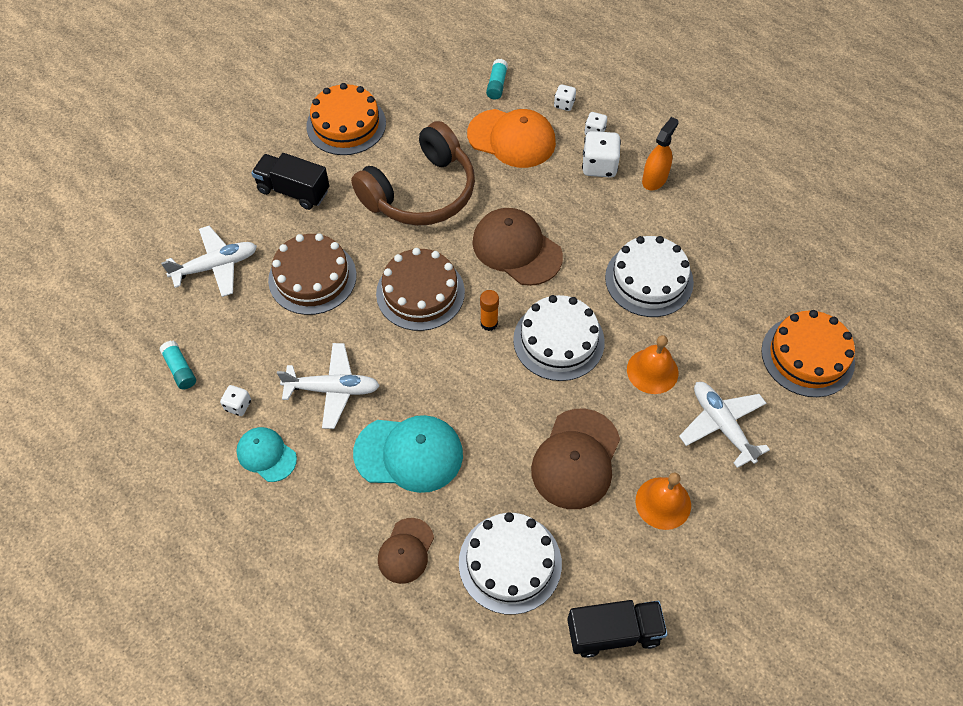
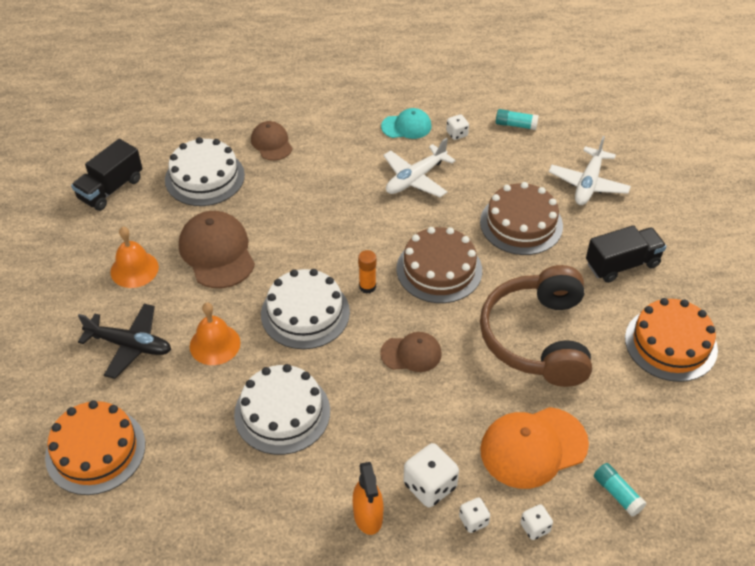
camera: 135 degrees right, 10 degrees down
(409, 454) = (326, 182): turquoise cap -> none
(516, 249) = (411, 354): brown cap -> brown cap, size x0.59
(721, 425) = (130, 345): white plane -> black plane

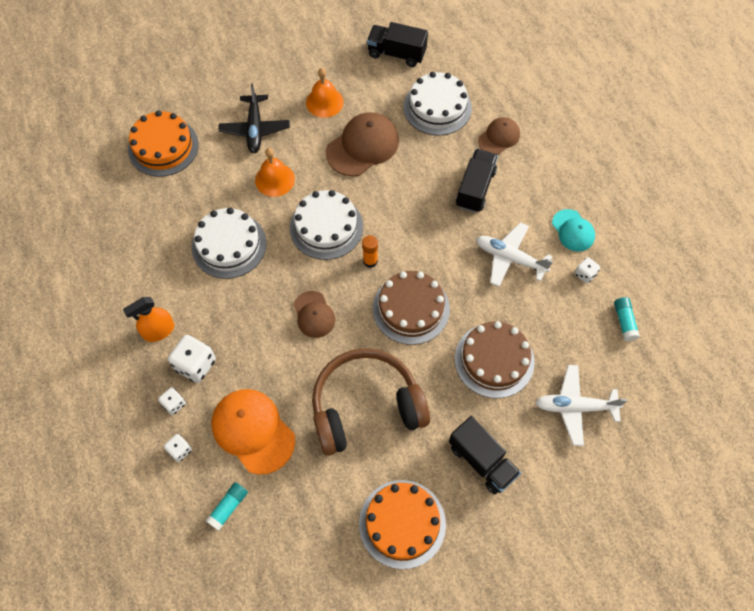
camera: 70 degrees right, 15 degrees up
(322, 179) = (475, 188): none -> black truck

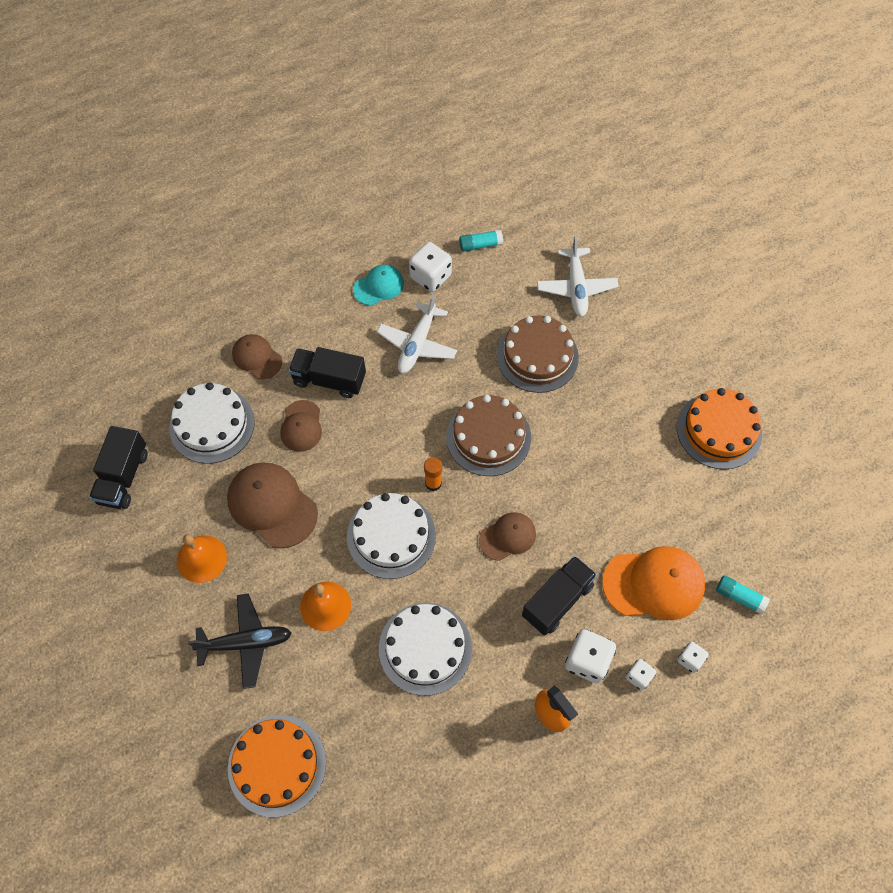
camera: 95 degrees left, 0 degrees up
(253, 431) = (654, 584): orange cap -> orange cap turned 135 degrees counterclockwise
(366, 407) = (607, 473): brown headphones -> none
(432, 167) = (301, 426): none -> brown cap
(481, 461) = (644, 364): black truck -> black truck (557, 600)
(585, 274) = (430, 277): white dice -> white dice, size x1.79

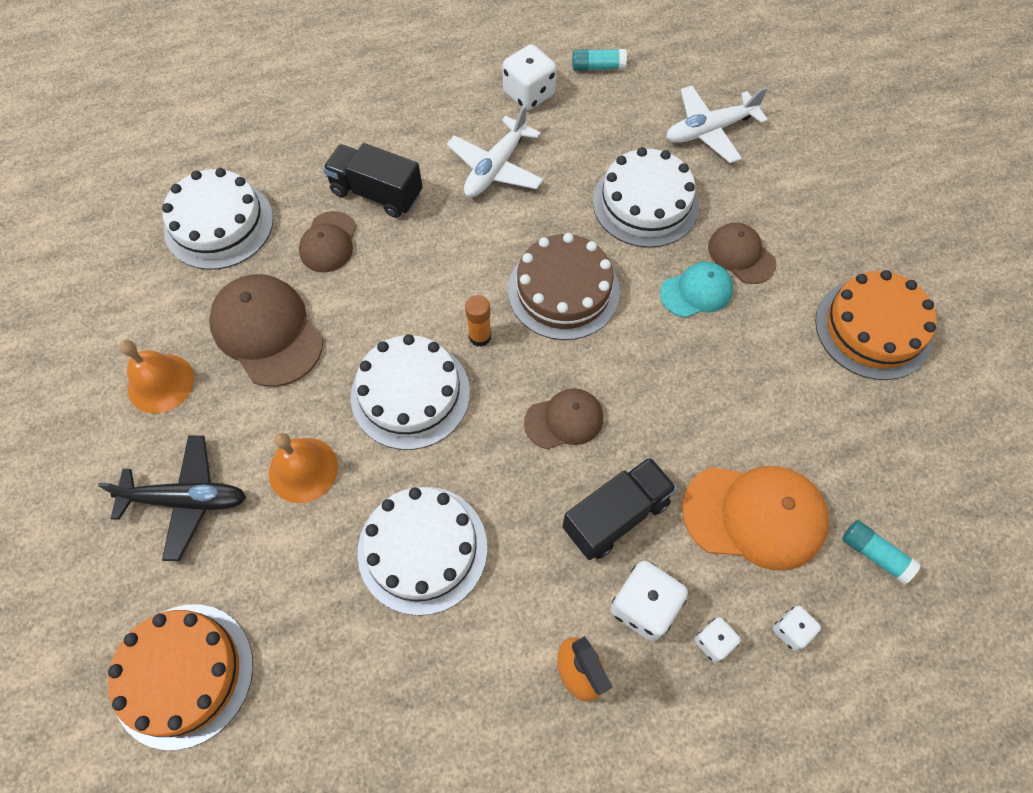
camera: 10 degrees right, 0 degrees up
(123, 477) = (93, 269): black truck -> none
(257, 357) = (294, 155): brown cap -> brown cap (741, 255)
(378, 286) = (462, 96): turquoise cap -> turquoise cap (696, 291)
(537, 356) = (645, 203): brown cake -> white cake
(576, 287) = (709, 130): white plane -> white plane turned 60 degrees clockwise

